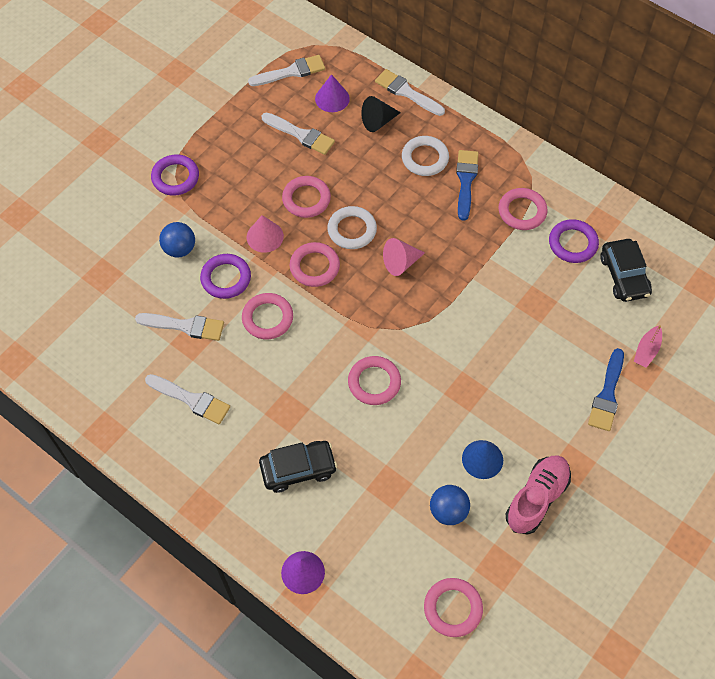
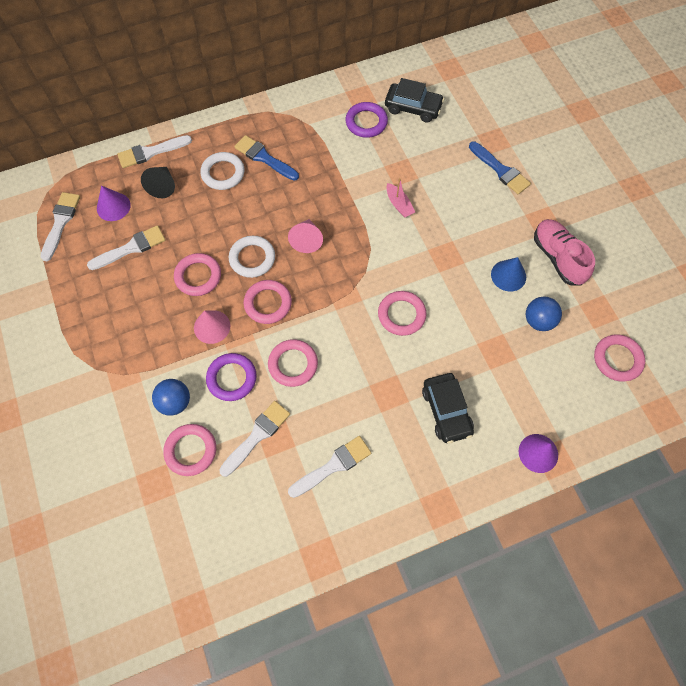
camera: 60 degrees left, 5 degrees up
(175, 177) = (97, 369): purple ring -> none
(298, 469) = (446, 411): black car -> black car turned 150 degrees clockwise
(522, 211) = (317, 137): pink ring -> pink ring (191, 450)
(646, 350) = (480, 128): pink boat -> pink boat (399, 204)

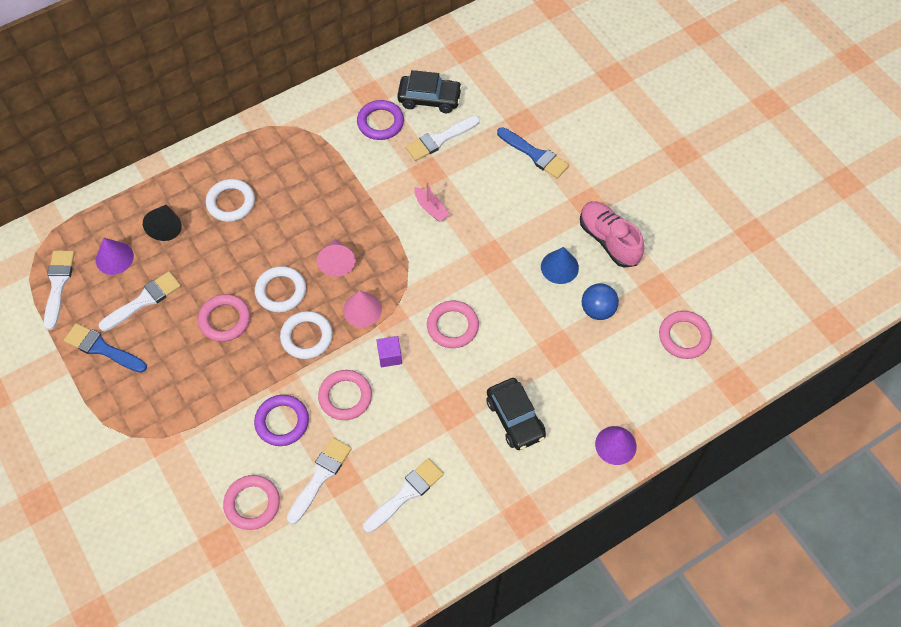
camera: 10 degrees left, 5 degrees down
(151, 152) = (144, 191): white brush -> white brush (439, 139)
(175, 402) = (225, 457): blue ball -> none
(212, 326) = (250, 371): pink cone -> pink cone (362, 309)
(264, 158) = (274, 178): blue brush -> blue brush (102, 348)
(268, 303) = (307, 337): pink ring -> white ring
(339, 333) = (389, 356): none -> purple cube

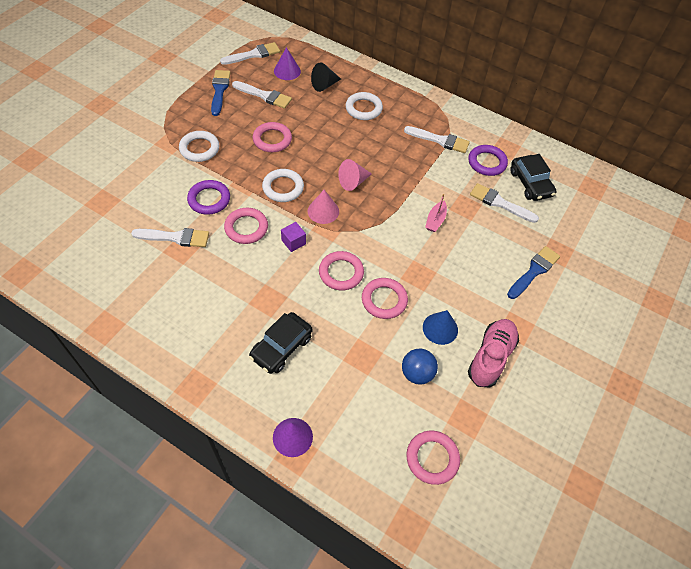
camera: 60 degrees right, 5 degrees down
(252, 504) = (139, 207): pink ring -> pink ring (384, 300)
(281, 291) = (311, 160): white ring -> white ring (199, 149)
(406, 493) = (183, 296): white brush -> white brush (440, 140)
(535, 155) = (534, 271): blue brush -> blue brush turned 150 degrees counterclockwise

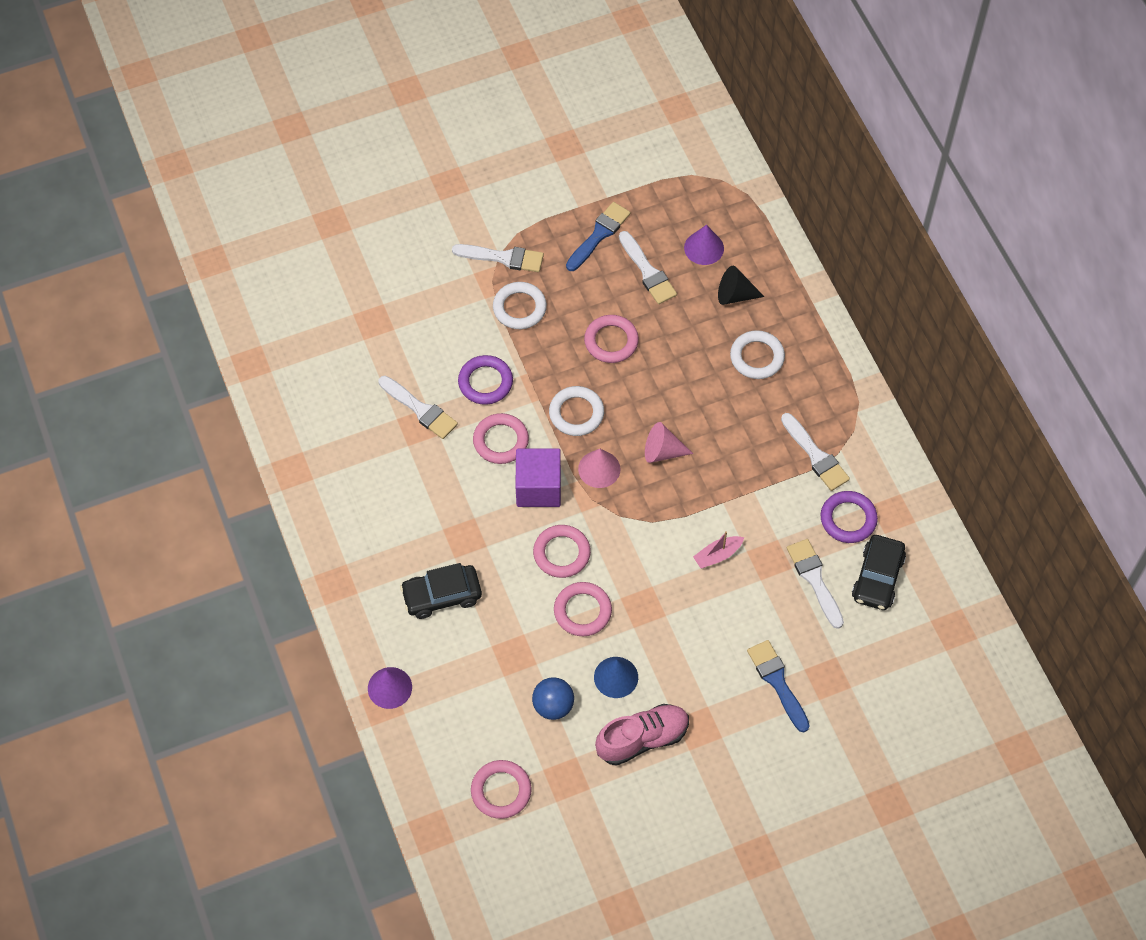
camera: 40 degrees right, 5 degrees up
(253, 54) = (680, 199): white brush -> white brush (503, 258)
(293, 242) = (538, 487): purple cube -> purple cube, size x1.89
(534, 271) = (777, 682): blue brush -> blue brush turned 105 degrees counterclockwise

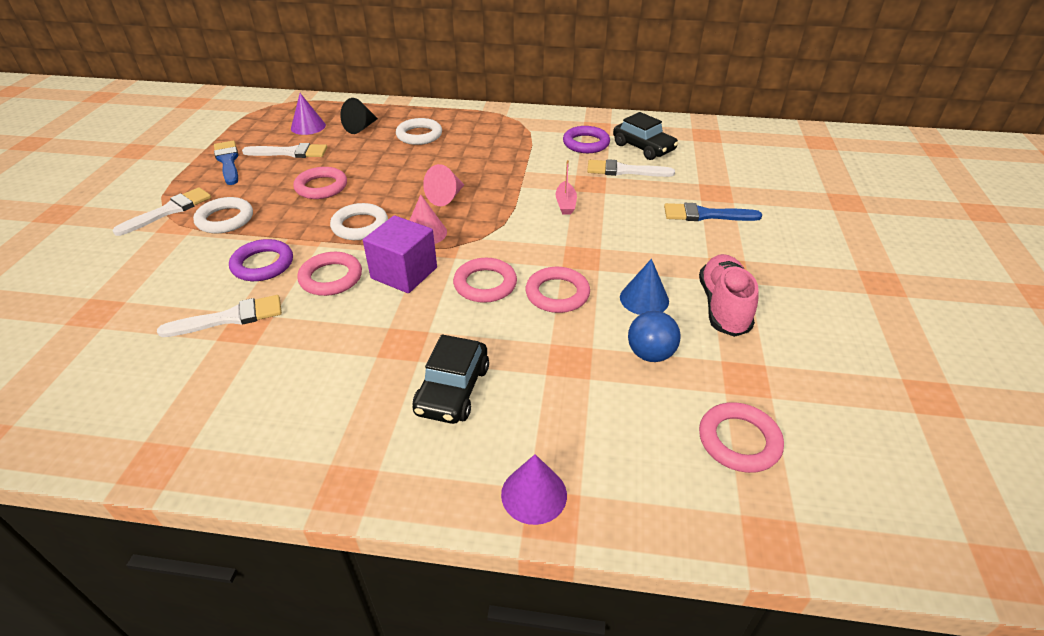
camera: 60 degrees left, 20 degrees down
(816, 455) = (523, 139): white brush -> none

